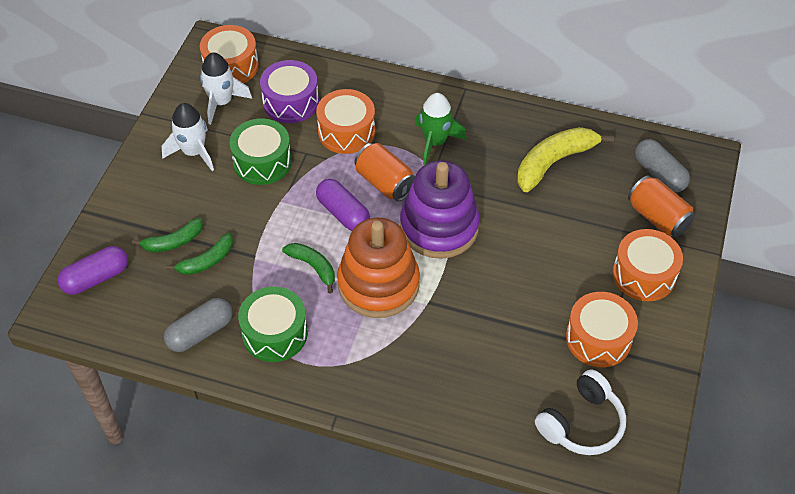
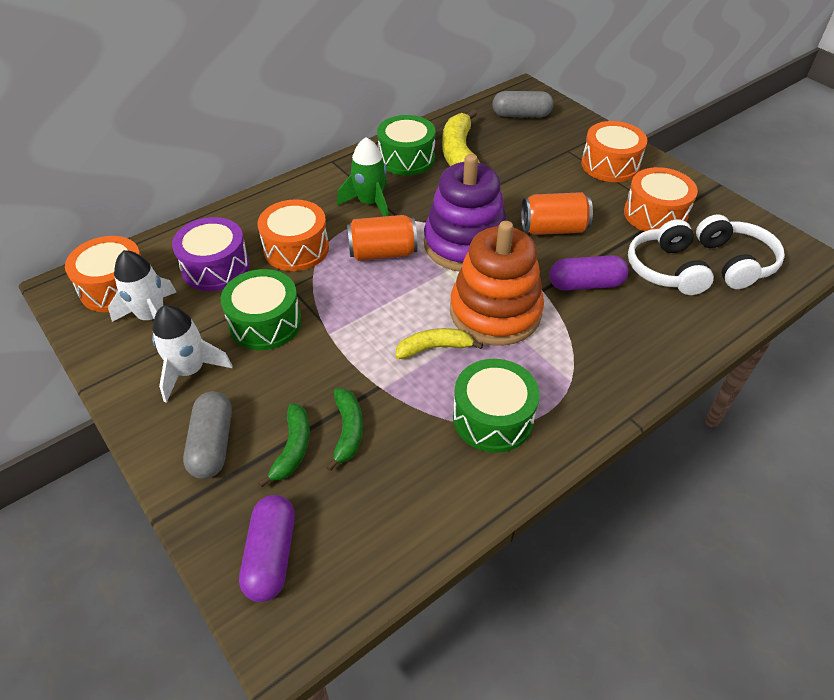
camera: 55 degrees left, 5 degrees down
(200, 332) = (440, 484): grey capsule -> grey capsule (212, 444)
(313, 267) = (434, 348): green banana -> yellow banana
(343, 213) = (389, 296): purple capsule -> purple capsule (585, 284)
(514, 131) = (406, 158): none -> green drum
(526, 375) = (665, 269): none -> white headphones
(658, 217) = (561, 134): orange can -> orange can (553, 229)

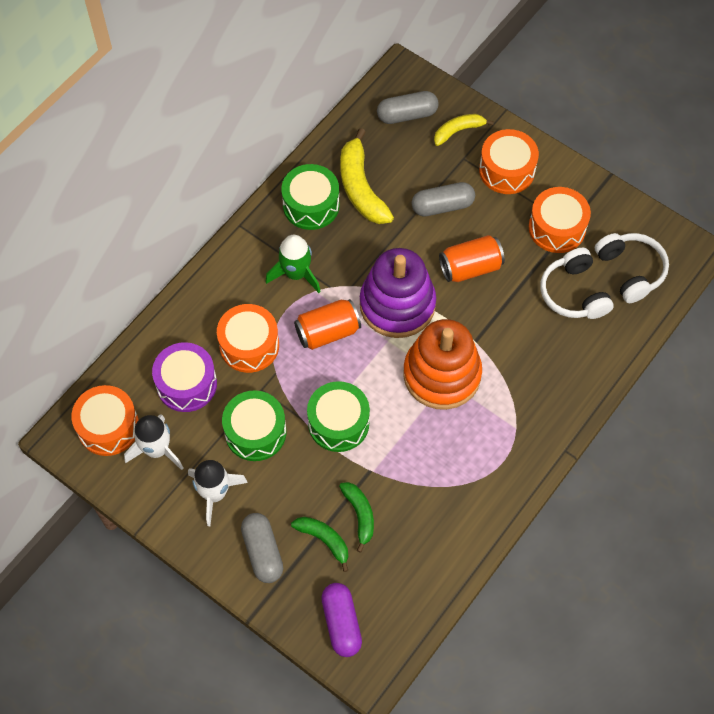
camera: 15 degrees left, 15 degrees up
(293, 448) = (324, 540): green banana -> green banana turned 45 degrees counterclockwise
(434, 348) = (402, 423): yellow banana -> yellow banana (458, 131)
(493, 418) = (464, 476): green drum -> green drum (338, 423)
(537, 179) = (442, 206): none -> grey capsule
(585, 284) = (510, 326): purple capsule -> none

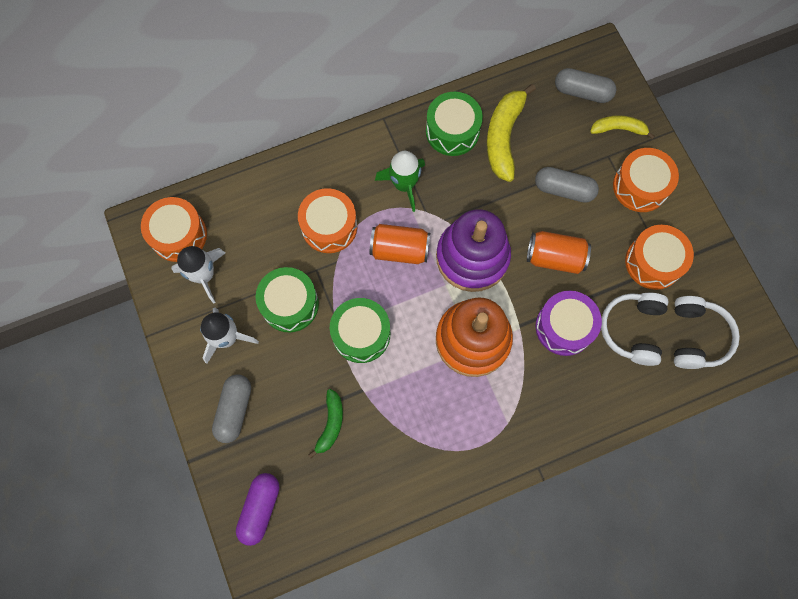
camera: 30 degrees right, 10 degrees up
(186, 384) = (260, 232): purple drum -> purple drum (564, 327)
(324, 540) = (289, 429): green banana -> none

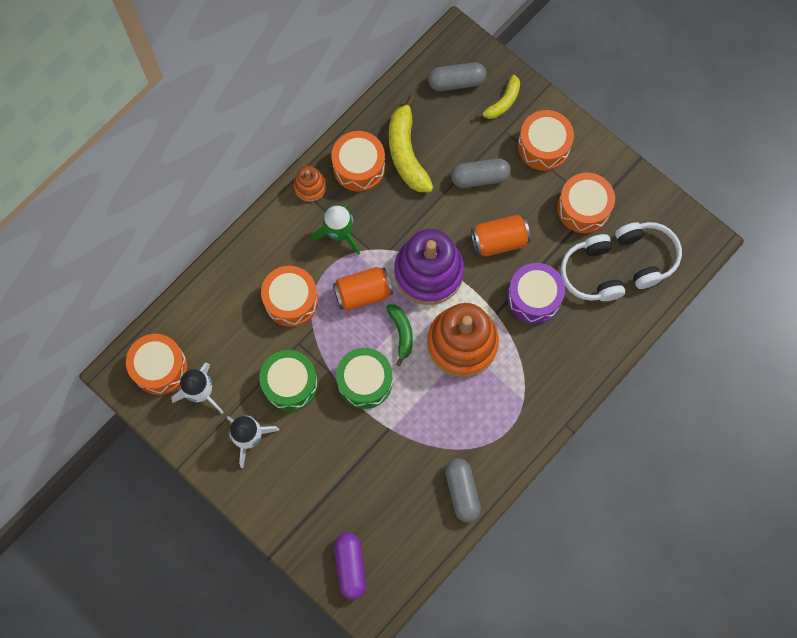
camera: 25 degrees left, 0 degrees up
(234, 410) = (287, 496): grey capsule -> grey capsule (462, 491)
(330, 424) = (375, 469): green banana -> green banana (401, 333)
(398, 130) = (310, 187): none -> orange stacking toy
(452, 131) = (359, 167): green drum -> orange drum
(618, 129) = (503, 102): yellow banana -> yellow banana turned 150 degrees clockwise

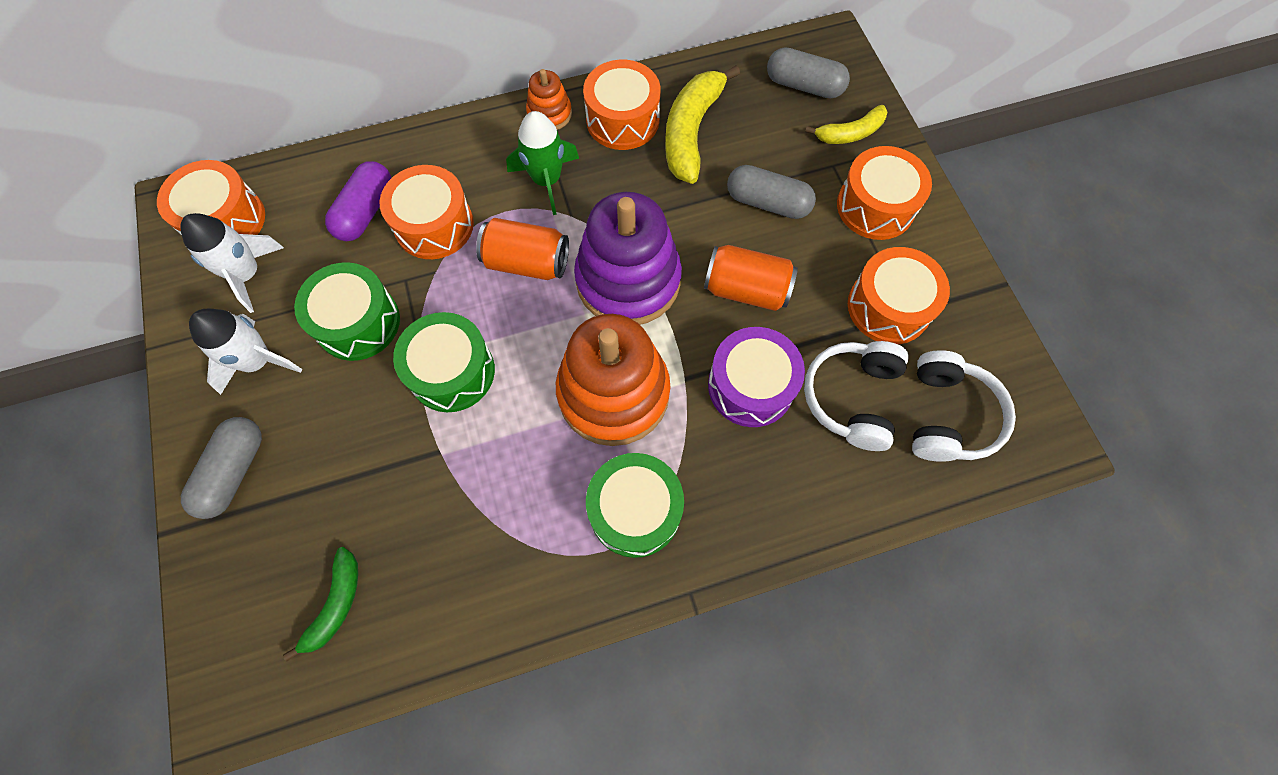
camera: 30 degrees right, 5 degrees down
(350, 566) = (247, 618): purple capsule -> purple capsule (366, 211)
(401, 333) = (541, 336): green banana -> green banana (336, 604)
(462, 491) = (476, 603): grey capsule -> grey capsule (234, 471)
(513, 399) = (635, 510): none -> green drum

